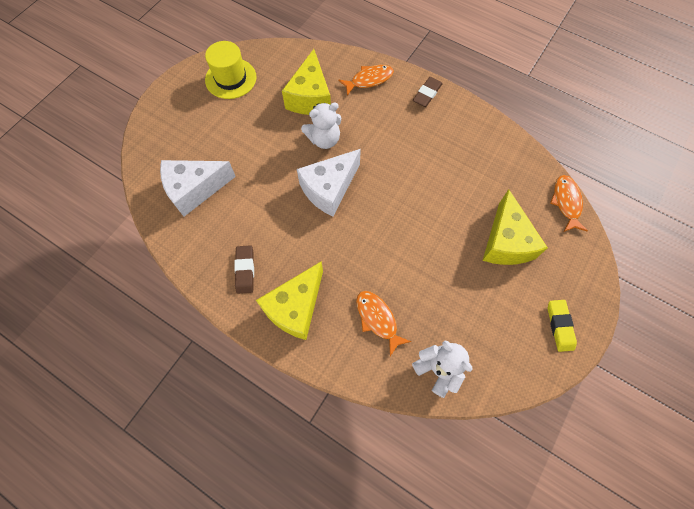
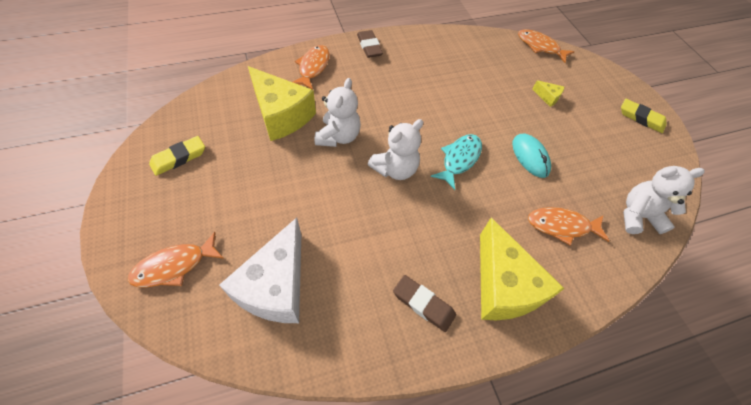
camera: 55 degrees left, 10 degrees down
(168, 136) = (174, 266): none -> orange fish
(231, 78) = (179, 158): yellow hat -> yellow eraser
(329, 189) = (395, 169): white cheese -> white teddy bear
(375, 220) = (459, 159): none -> turquoise fish
(424, 264) = (530, 157): none -> turquoise mouse
(505, 242) = (547, 97): yellow cheese -> yellow cheese, size x0.41

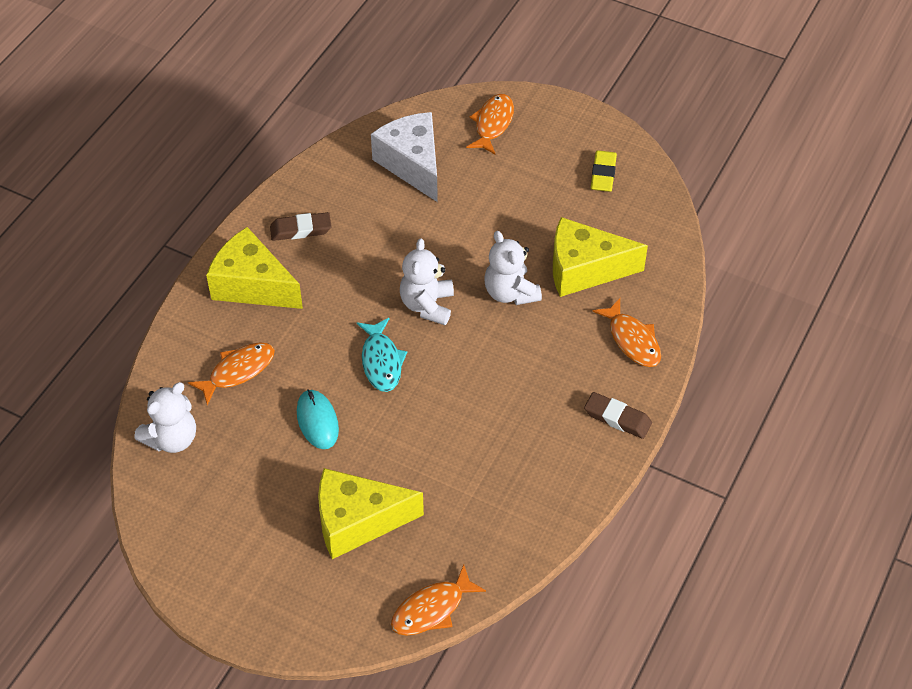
camera: 140 degrees right, 5 degrees down
(530, 157) = (317, 421): turquoise mouse -> turquoise mouse turned 45 degrees clockwise
(540, 47) = (432, 609): orange fish -> orange fish turned 150 degrees clockwise
(547, 97) = (357, 521): yellow cheese -> yellow cheese, size x2.44
(641, 118) = (229, 584): yellow eraser -> none

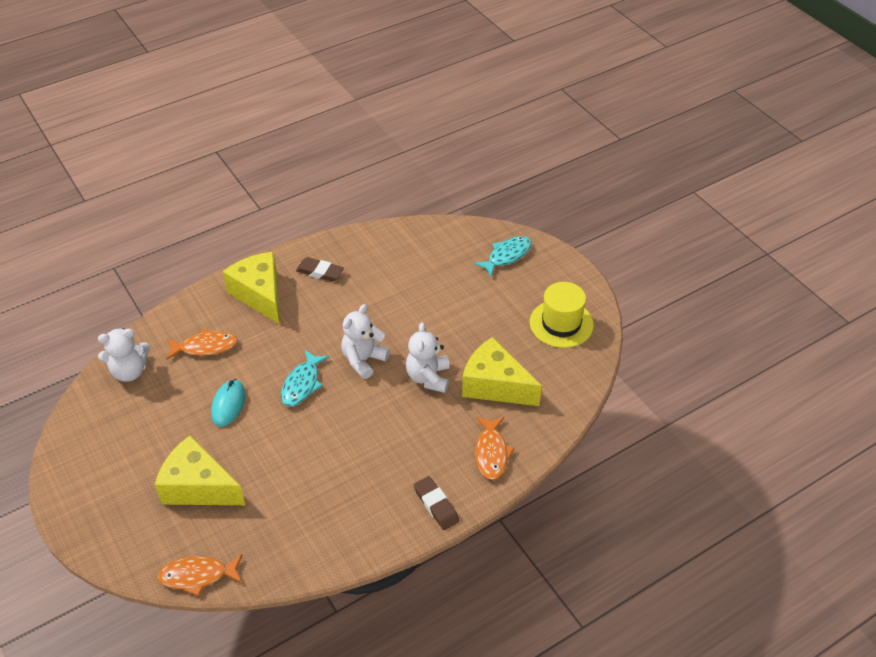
camera: 30 degrees right, 5 degrees down
(412, 164) = (429, 260): white cheese -> none
(493, 124) = (507, 256): orange fish -> turquoise fish
(603, 174) = (561, 323): yellow eraser -> yellow hat

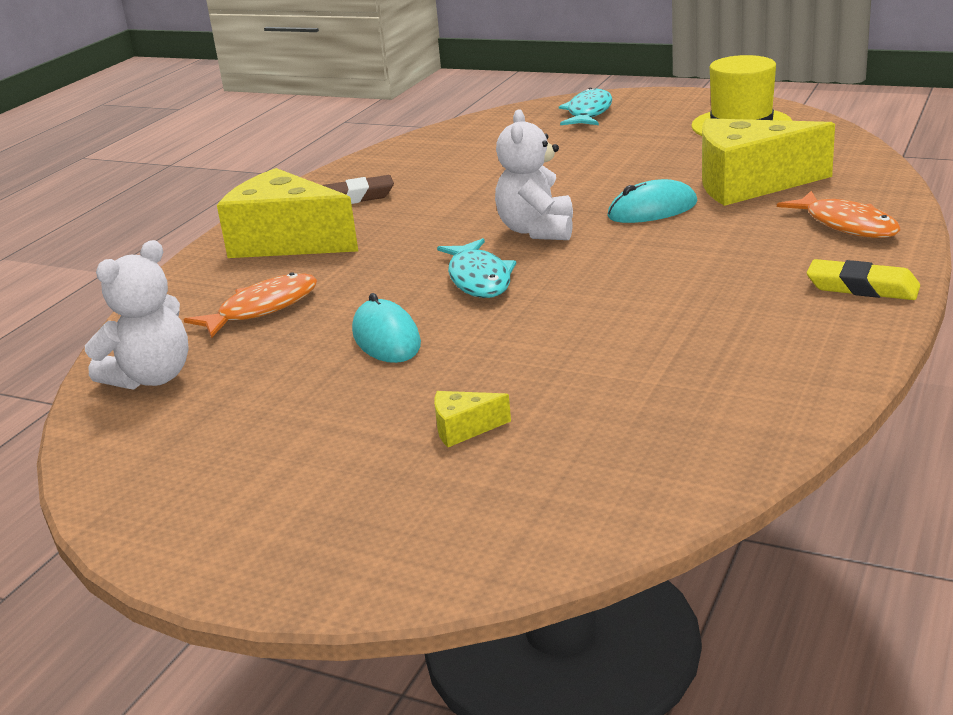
camera: 30 degrees left, 20 degrees down
(197, 576) = (623, 517): orange fish -> none
(198, 487) = (463, 429): yellow cheese -> yellow cheese, size x0.41
(428, 377) = (652, 210): white teddy bear -> turquoise mouse
(436, 505) = (862, 287): brown eraser -> yellow eraser

